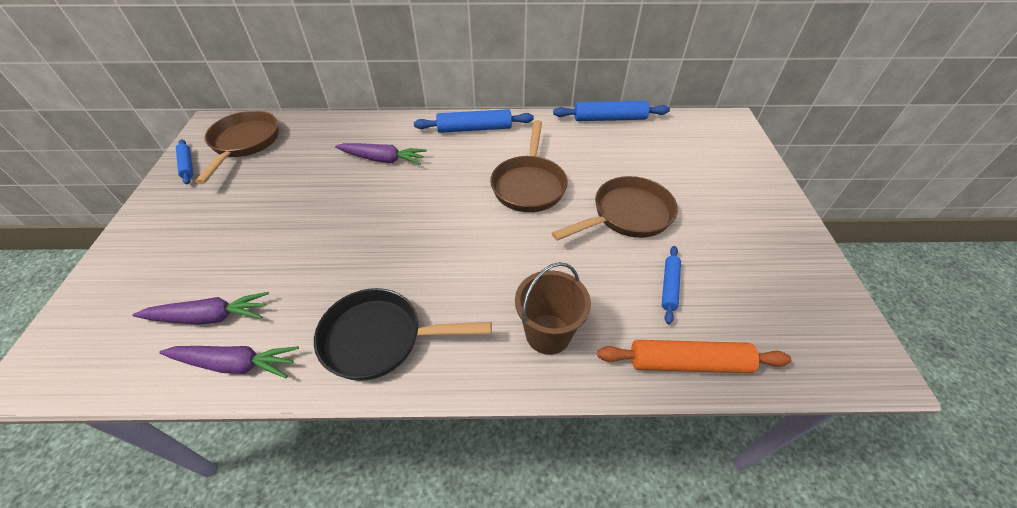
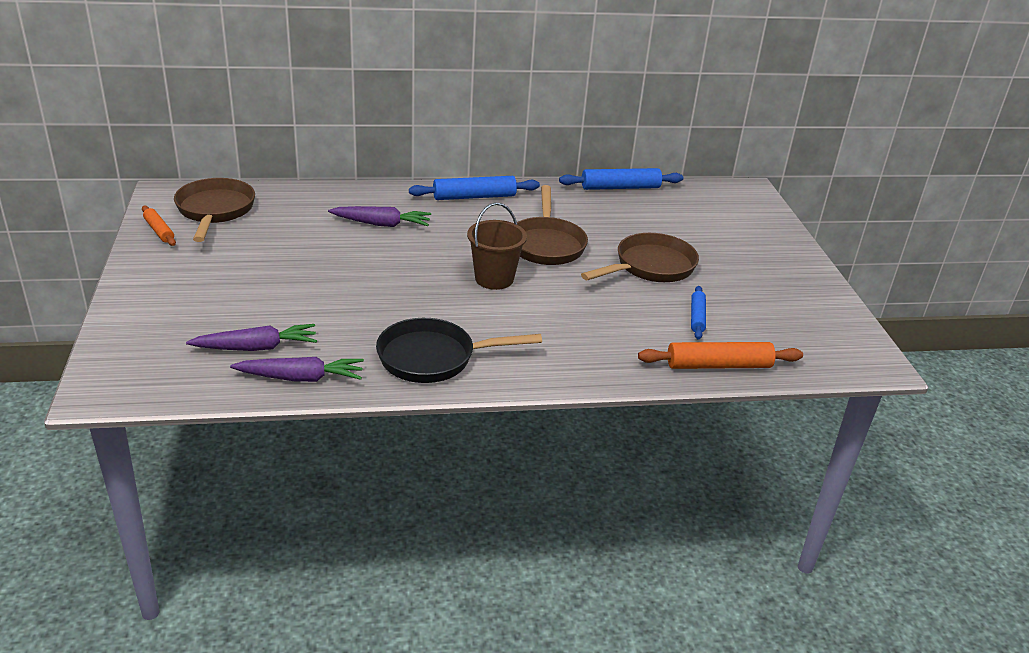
camera: 10 degrees left, 15 degrees down
(187, 165) = (159, 231): blue rolling pin -> orange rolling pin
(548, 334) = (590, 351): brown bucket -> brown bucket (494, 279)

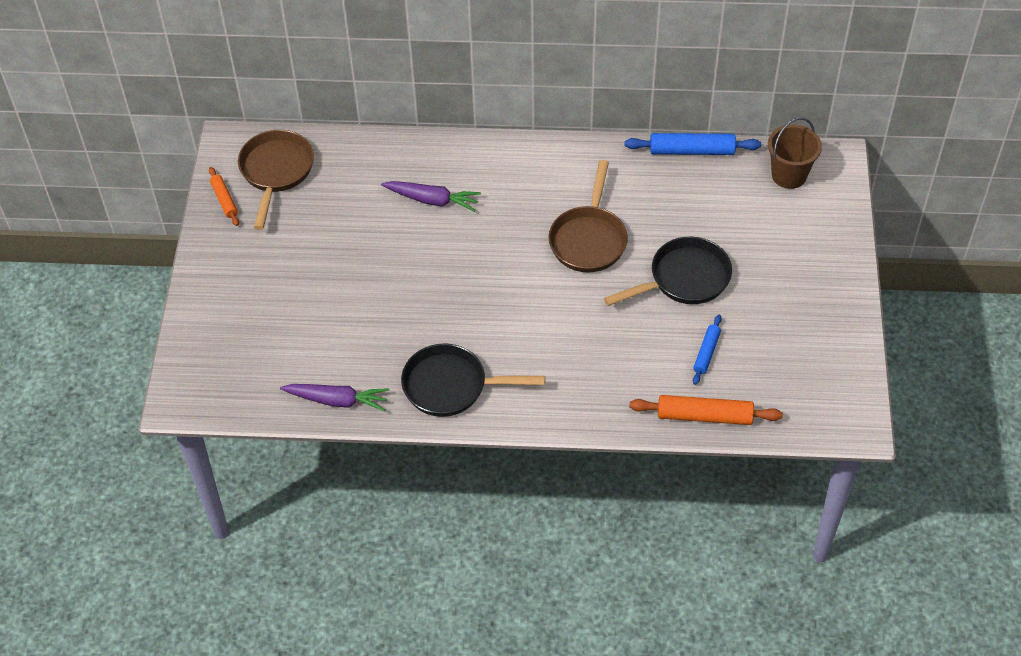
camera: 15 degrees right, 20 degrees up
(256, 347) = (303, 362): purple carrot -> none
(474, 197) = (532, 160): blue rolling pin -> none
(494, 279) = (526, 287): brown bucket -> brown bucket (789, 175)
(650, 267) = (684, 279): brown pan -> black pan

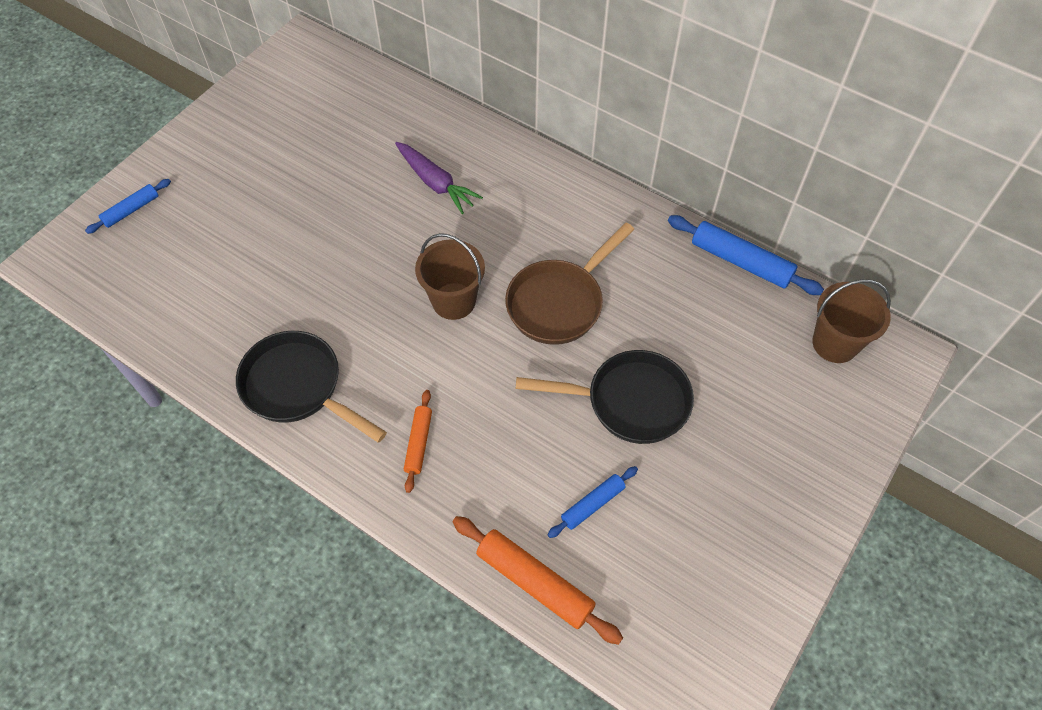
camera: 30 degrees right, 5 degrees up
(211, 334) = (131, 210): none -> blue rolling pin
(224, 200) = (252, 91): orange rolling pin -> orange rolling pin (418, 443)
(276, 172) = (317, 87): brown pan -> none
(337, 400) = (181, 340): purple carrot -> none
(514, 275) = (453, 301): none -> brown bucket

